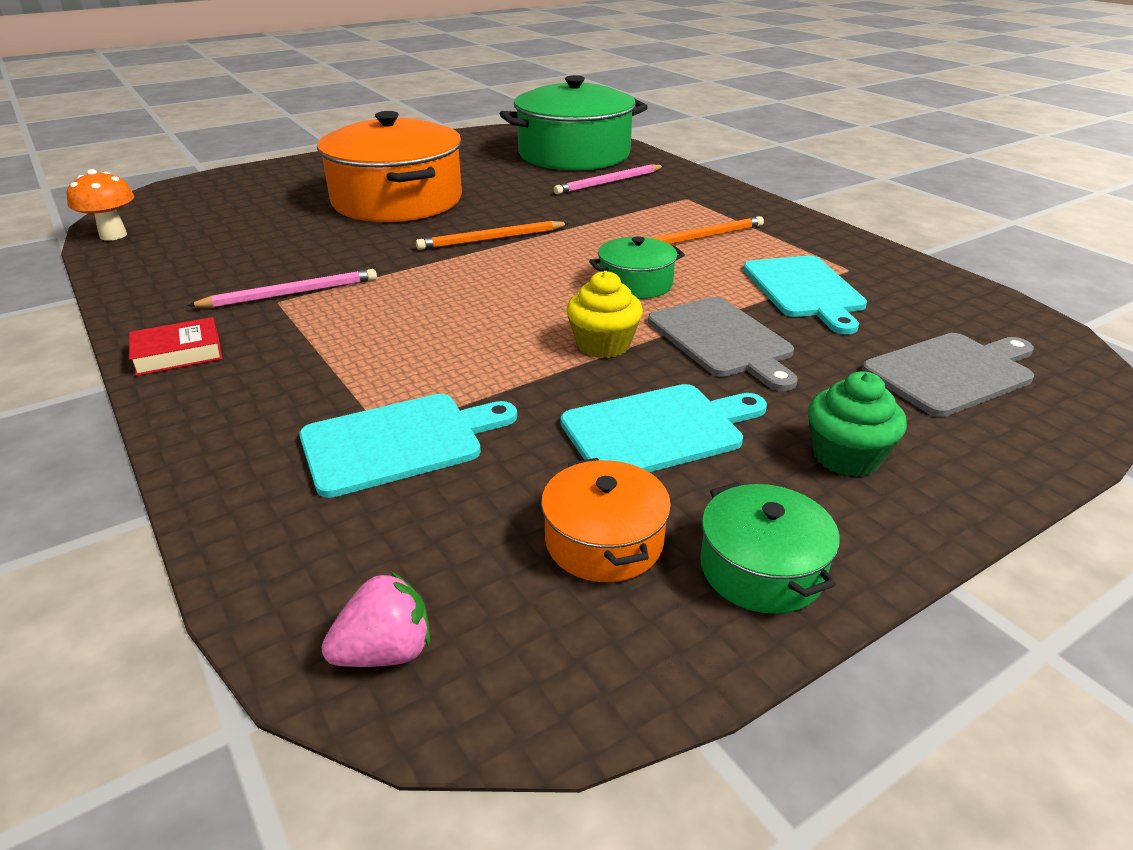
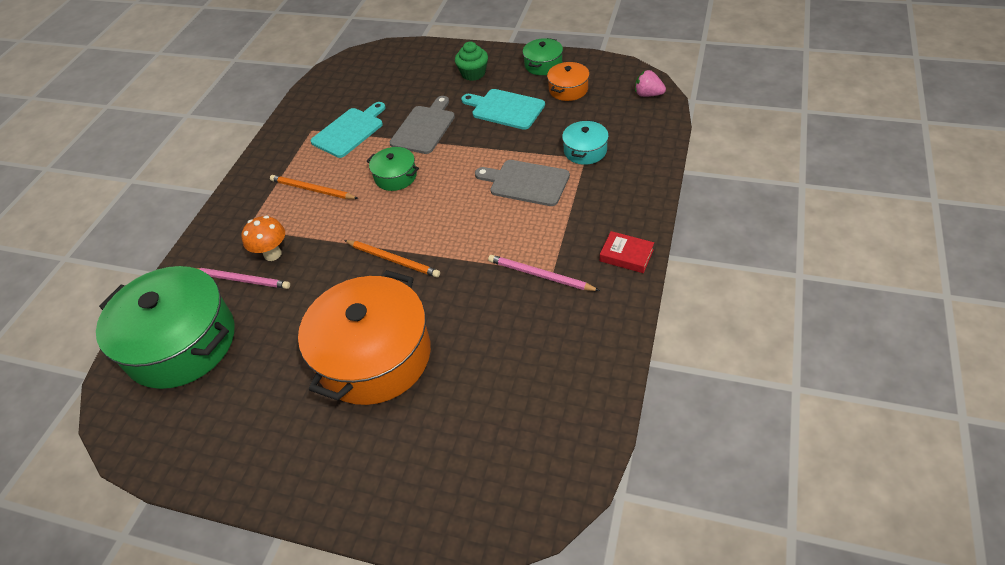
camera: 125 degrees left, 15 degrees up
(113, 235) = (587, 447): orange mushroom -> orange mushroom (272, 254)
(399, 442) = (585, 151): turquoise cutting board -> turquoise pot
(603, 344) = (464, 151): yellow cupcake -> none
(951, 373) = (391, 75): grey cutting board -> grey cutting board (526, 182)

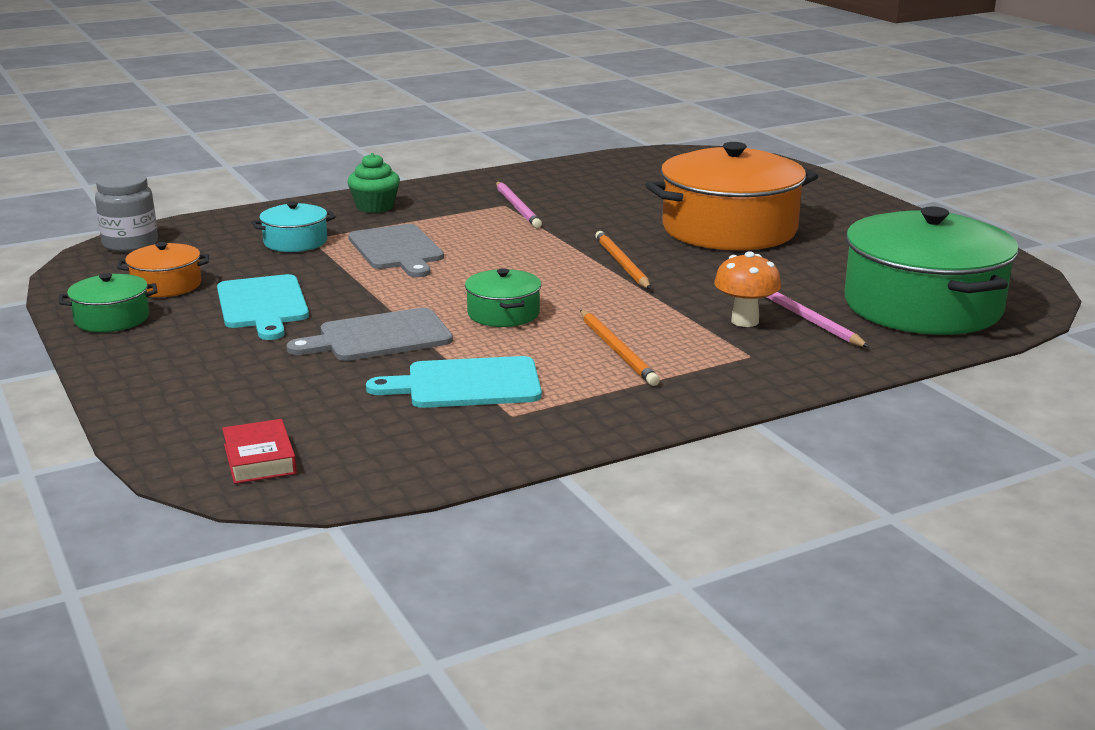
camera: 140 degrees left, 25 degrees down
(473, 73) = (191, 357): green cupcake -> green cupcake (375, 207)
(626, 255) = (433, 189): red book -> red book (259, 459)
(648, 94) = (130, 244): pink strawberry -> grey jar

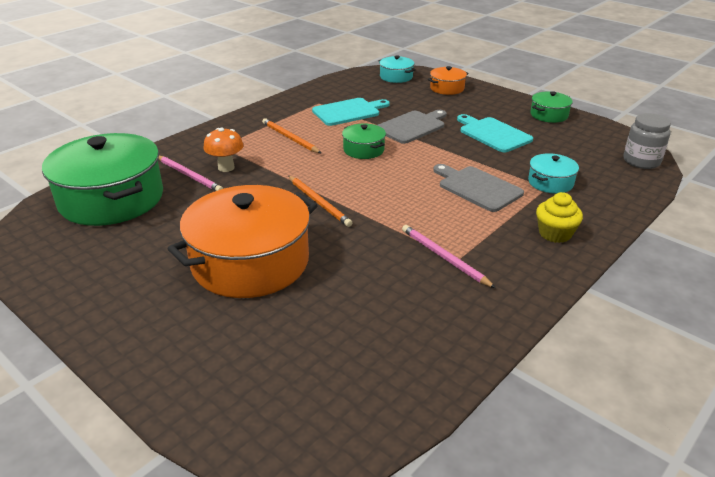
camera: 160 degrees right, 10 degrees up
(166, 285) = (562, 137): orange pot -> orange pot (447, 88)
(259, 459) = (396, 77): red book -> turquoise pot
(375, 207) = (555, 233): green cupcake -> yellow cupcake

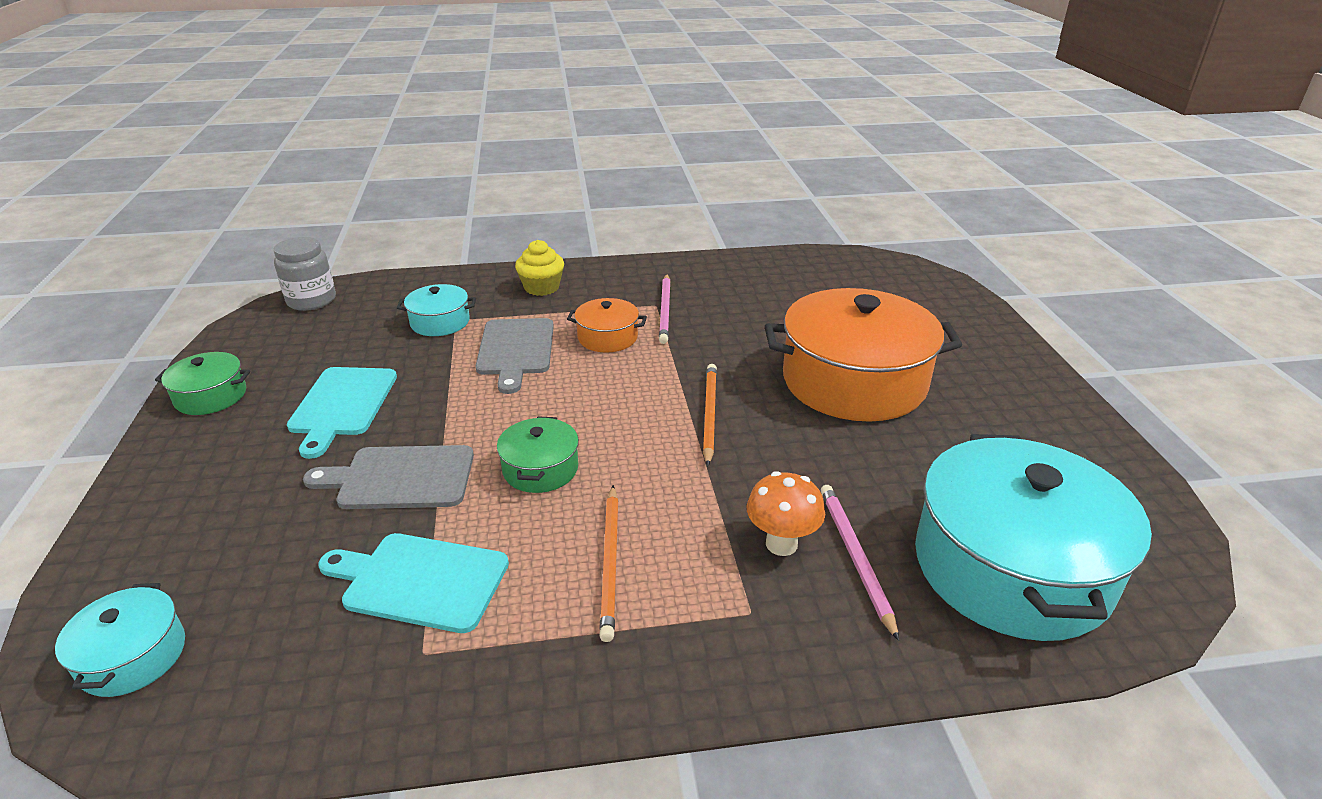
camera: 140 degrees left, 0 degrees up
(111, 199) = (1011, 567): green pot -> turquoise pot
(447, 88) = (159, 543): orange pot -> orange pot (607, 337)

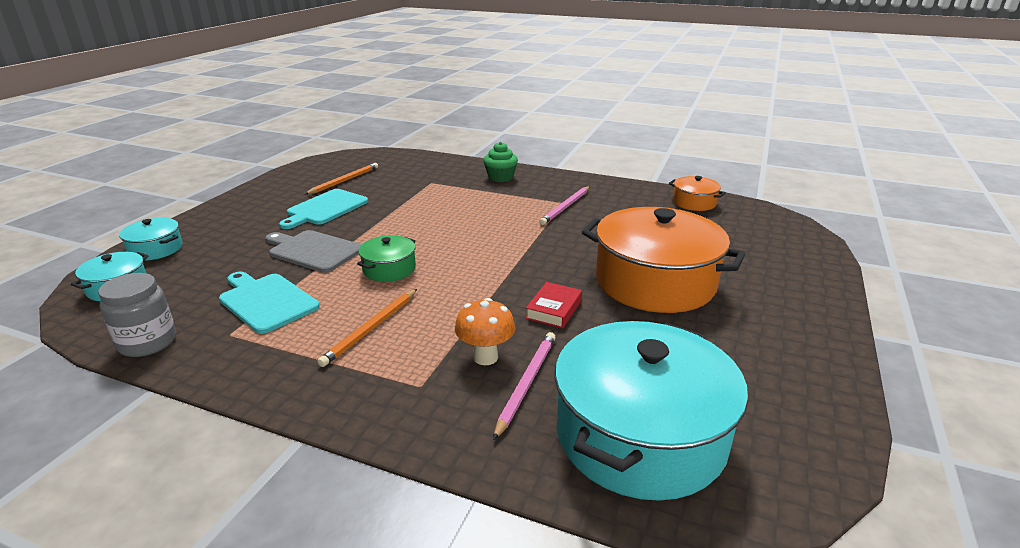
camera: 30 degrees right, 5 degrees down
(211, 396) = (271, 188): green pot -> none
(311, 300) = (367, 156): grey jar -> grey jar (148, 342)
(440, 322) = (421, 182): turquoise pot -> turquoise pot (156, 249)
(515, 350) = (446, 206): grey cutting board -> none
(541, 287) = (500, 177): yellow cupcake -> green cupcake
(607, 337) = (510, 213): orange pot -> orange pot (694, 203)
(709, 414) = (525, 271): orange pencil -> orange pencil (344, 181)
(790, 453) = (554, 309): none -> red book

